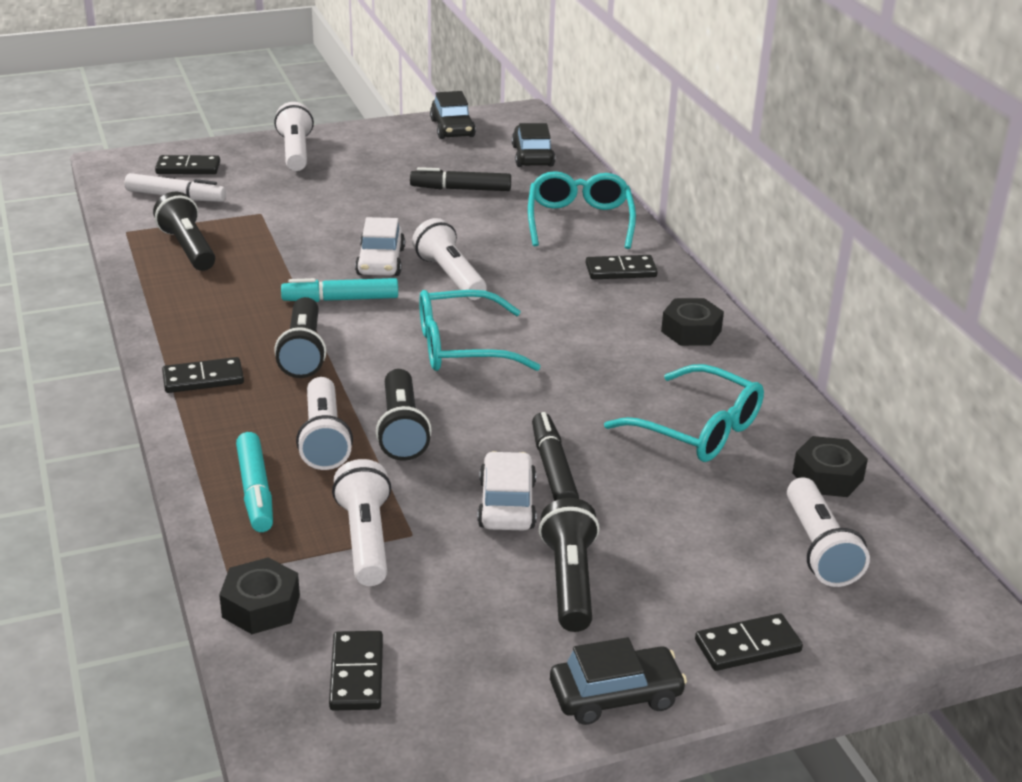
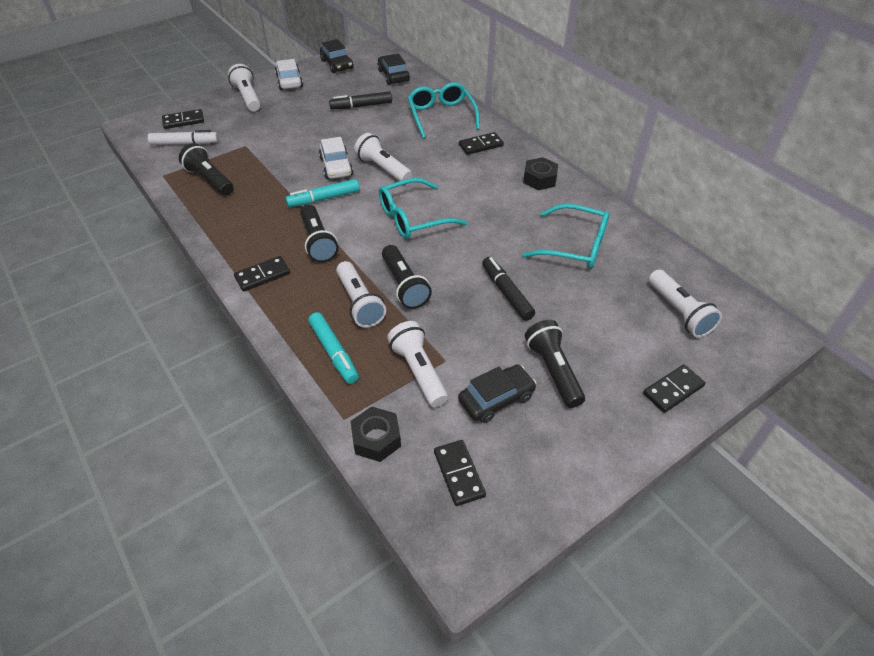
camera: 15 degrees left, 15 degrees up
(507, 504) = (491, 324): white car -> white car (289, 81)
(616, 695) = (617, 446): black car -> black car (496, 399)
(827, 476) = (660, 262): black nut -> none

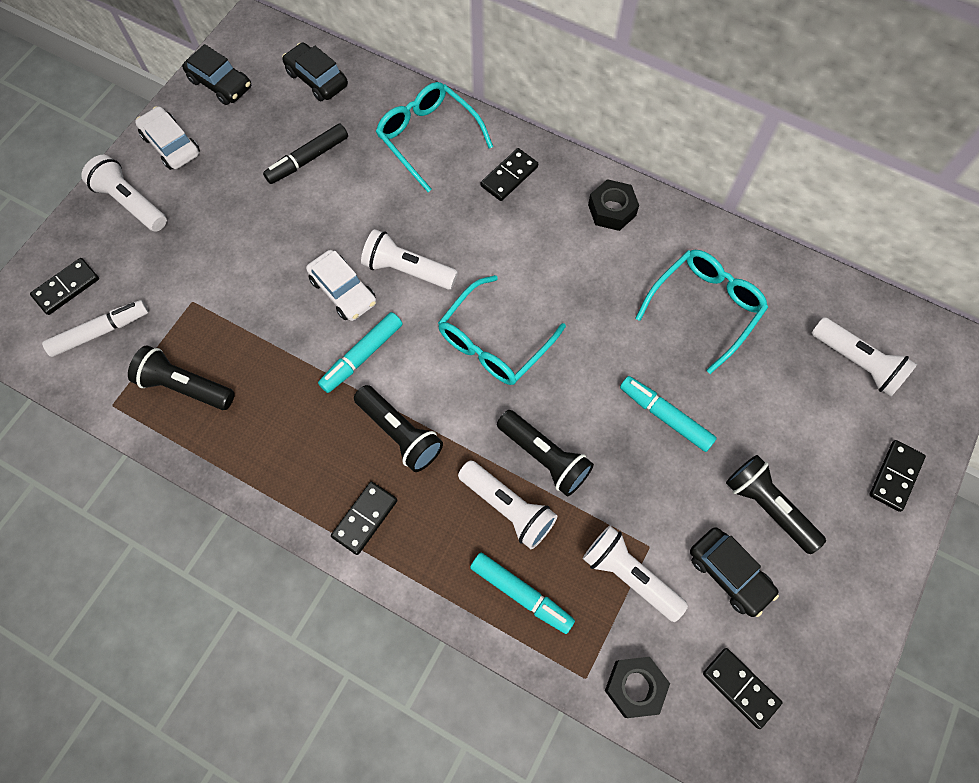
camera: 25 degrees left, 20 degrees up
(496, 399) = (729, 573): black car -> black car turned 105 degrees clockwise
(507, 293) = (665, 417): black marker -> turquoise marker
(575, 246) = (705, 308): turquoise glasses -> turquoise glasses turned 45 degrees counterclockwise

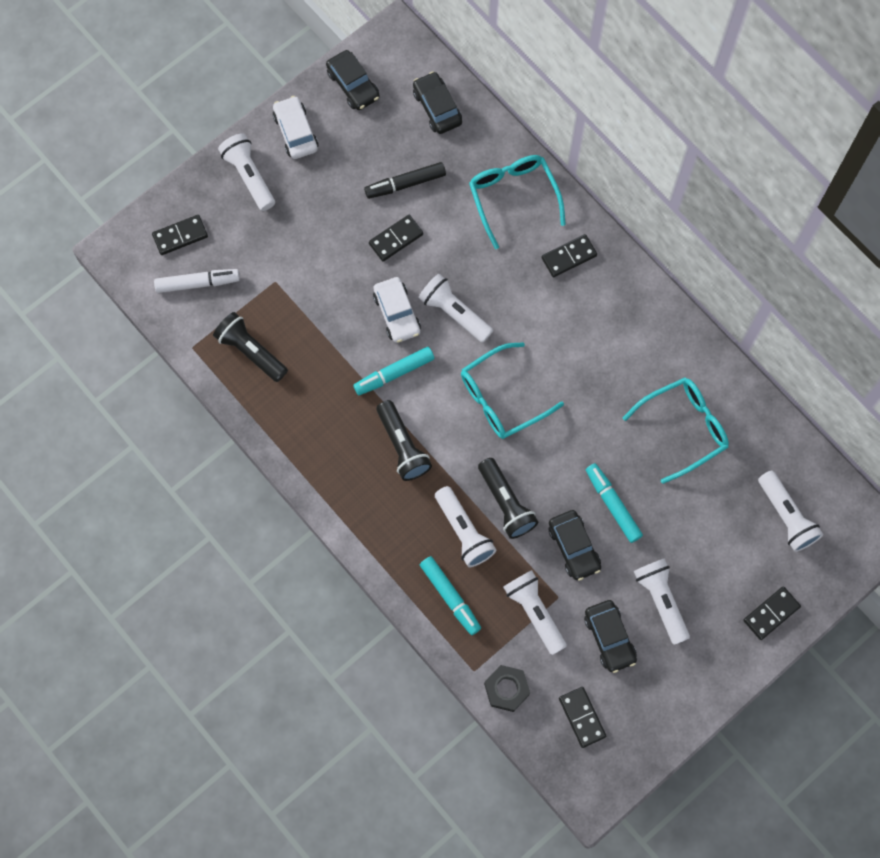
camera: 20 degrees right, 5 degrees up
(365, 518) = (355, 501): black domino -> black domino (396, 239)
(612, 210) = (643, 317): black nut -> none
(642, 480) = (574, 547): none -> black car
(767, 506) = (661, 600): black flashlight -> white flashlight

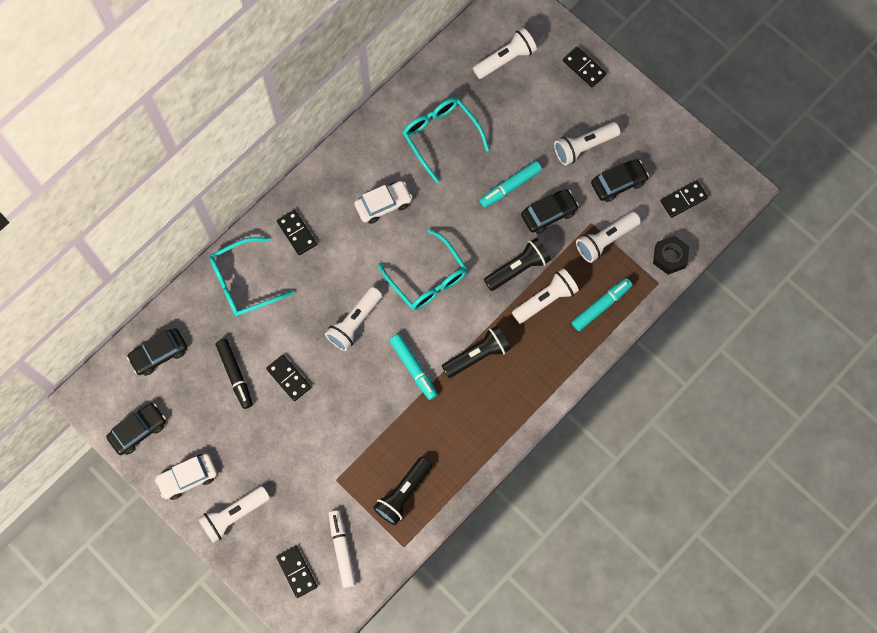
camera: 95 degrees left, 0 degrees up
(397, 313) = (358, 371): white car -> white car (383, 204)

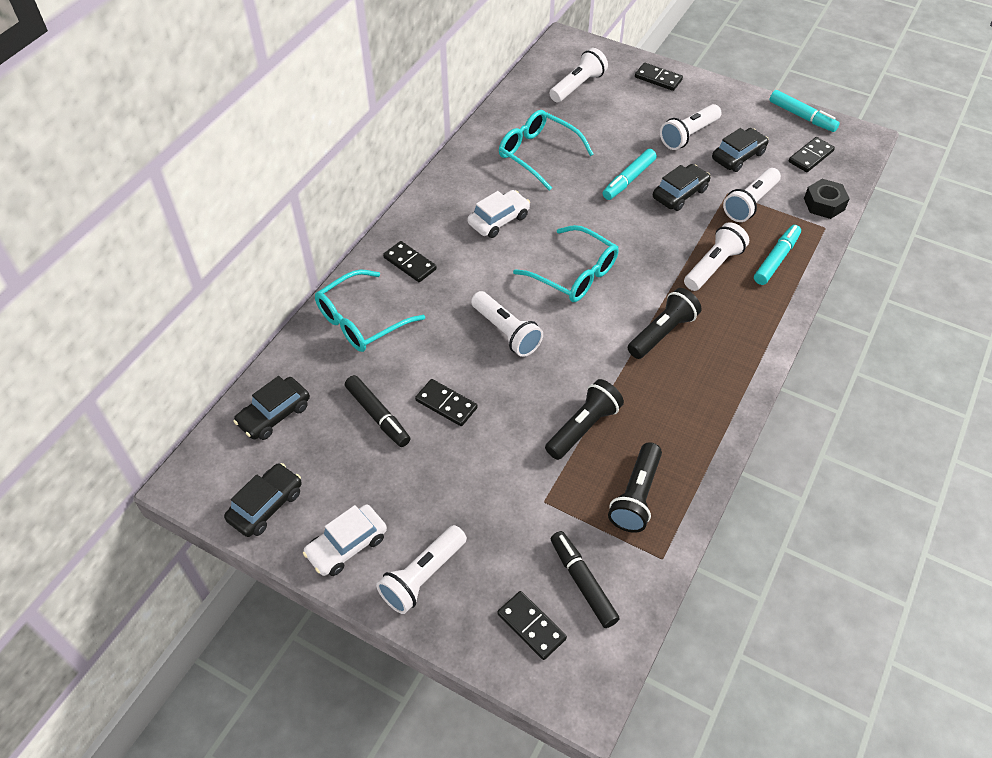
camera: 15 degrees left, 20 degrees down
(342, 550) = (583, 583): white marker -> black marker
(354, 323) = (506, 332): white flashlight -> white flashlight turned 60 degrees counterclockwise
(413, 368) = (593, 361): turquoise marker -> turquoise marker (801, 116)
(518, 268) = (670, 245): black flashlight -> black flashlight (583, 427)

